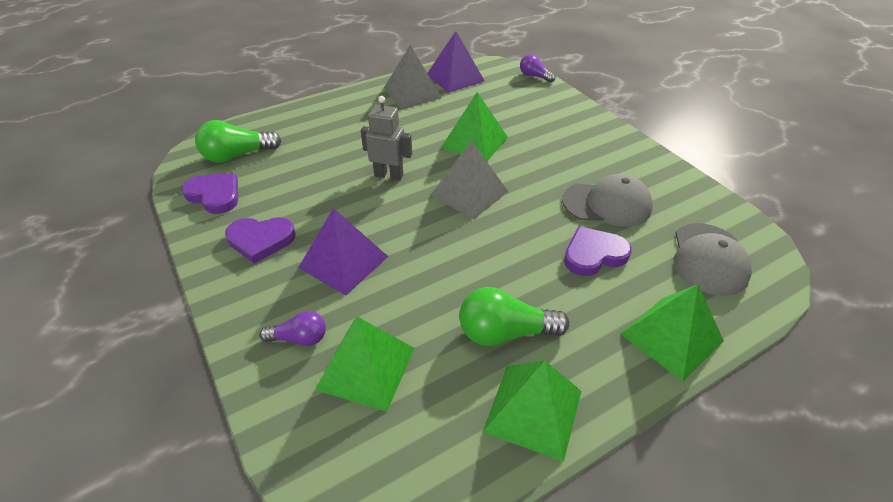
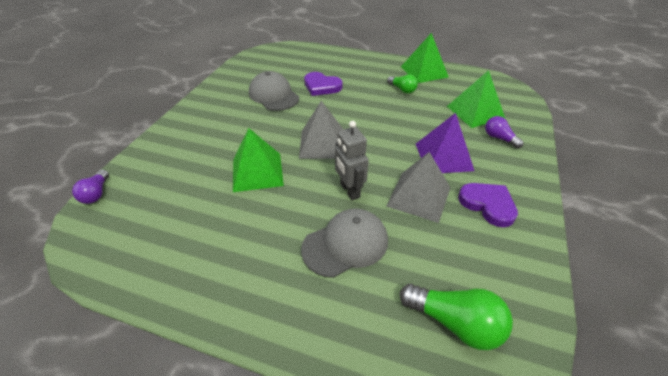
camera: 130 degrees left, 0 degrees up
(215, 195) = (506, 279): purple heart -> none
(412, 92) = (198, 267): grey pyramid -> grey pyramid (419, 196)
(455, 77) = (134, 252): purple pyramid -> none
(505, 332) = (402, 89): green light bulb -> green light bulb, size x0.60
(671, 337) = (347, 58): green pyramid -> none
(709, 259) = (286, 61): grey cap -> grey cap (345, 244)

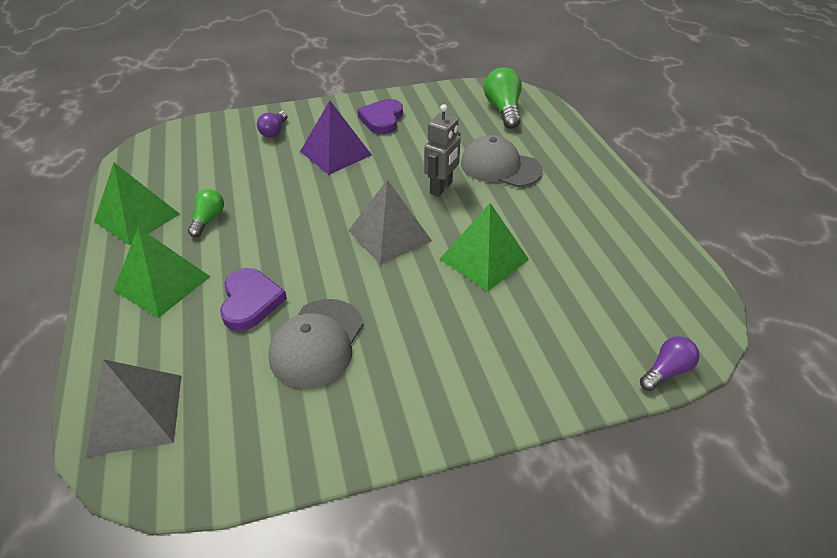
camera: 125 degrees left, 0 degrees up
(419, 196) = (407, 151): grey pyramid -> grey pyramid (136, 414)
(475, 112) = (230, 154): green pyramid -> green pyramid (162, 283)

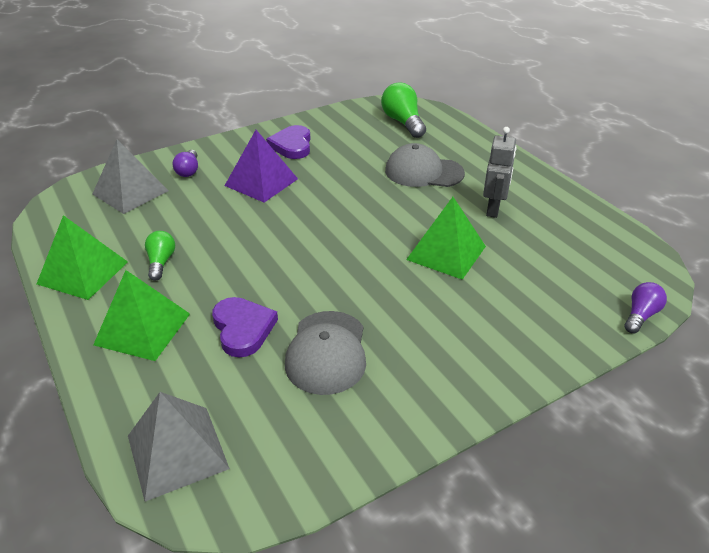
camera: 15 degrees left, 5 degrees down
(389, 235) = (350, 247): grey pyramid -> grey pyramid (130, 192)
(441, 188) = (378, 198): grey robot -> grey robot (493, 209)

